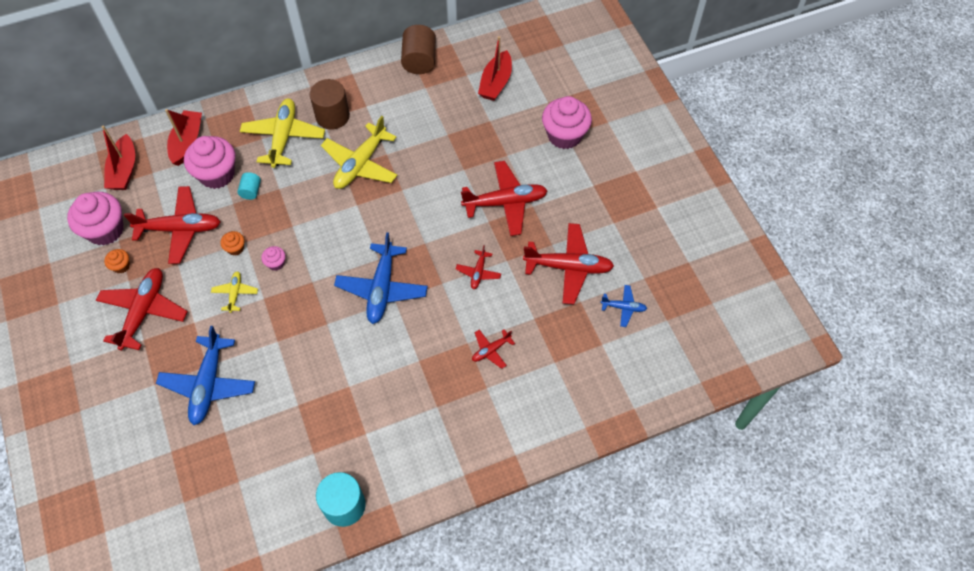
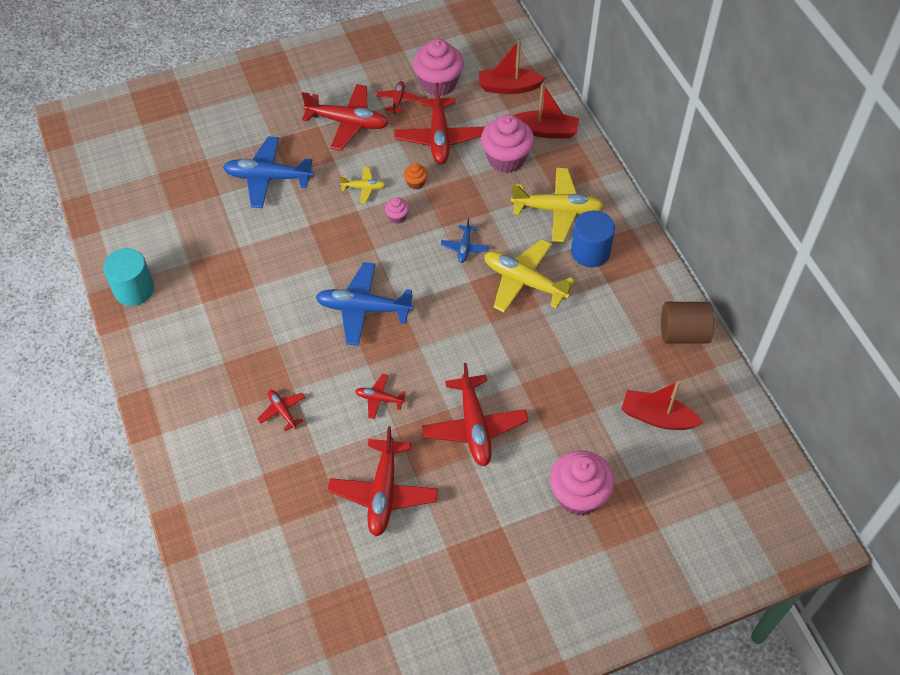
camera: 90 degrees right, 5 degrees down
(121, 266) = (398, 100): orange cupcake -> red plane
(251, 191) = (485, 188): turquoise cylinder -> none
(332, 116) = (590, 252): brown cylinder -> blue cylinder
(623, 307) = (326, 551): blue plane -> blue plane (464, 247)

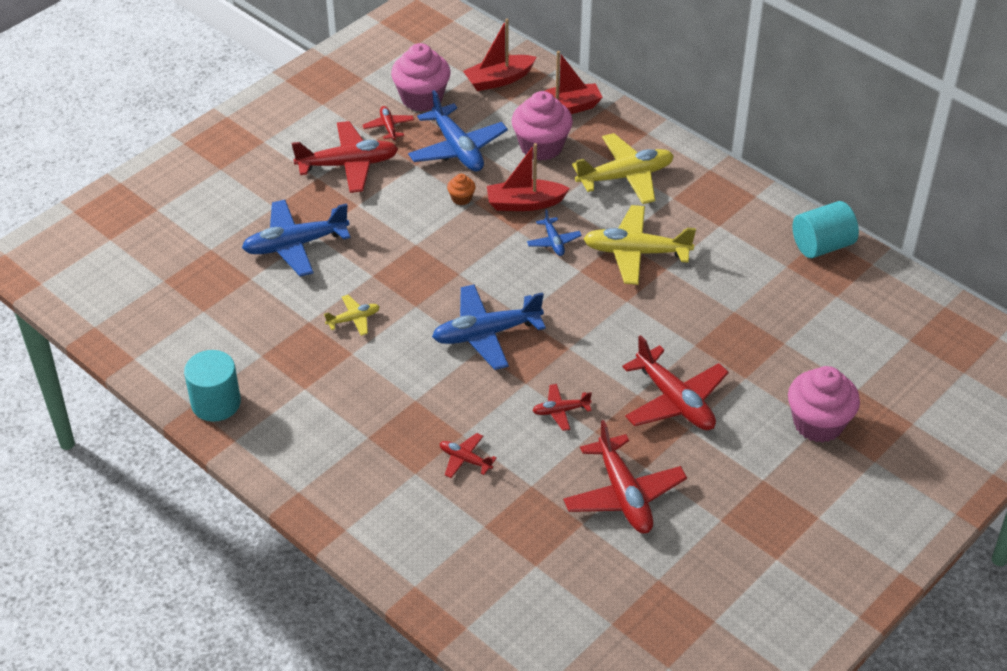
camera: 25 degrees left, 10 degrees down
(364, 188) = (408, 221): yellow plane -> yellow plane (353, 319)
(397, 217) = (463, 236): pink cupcake -> none
(439, 137) = (457, 148): red plane -> blue plane
(590, 252) = (683, 203): blue cylinder -> none
(657, 417) = (846, 327): red boat -> red boat (524, 203)
(683, 333) = (822, 245): brown cylinder -> turquoise cylinder

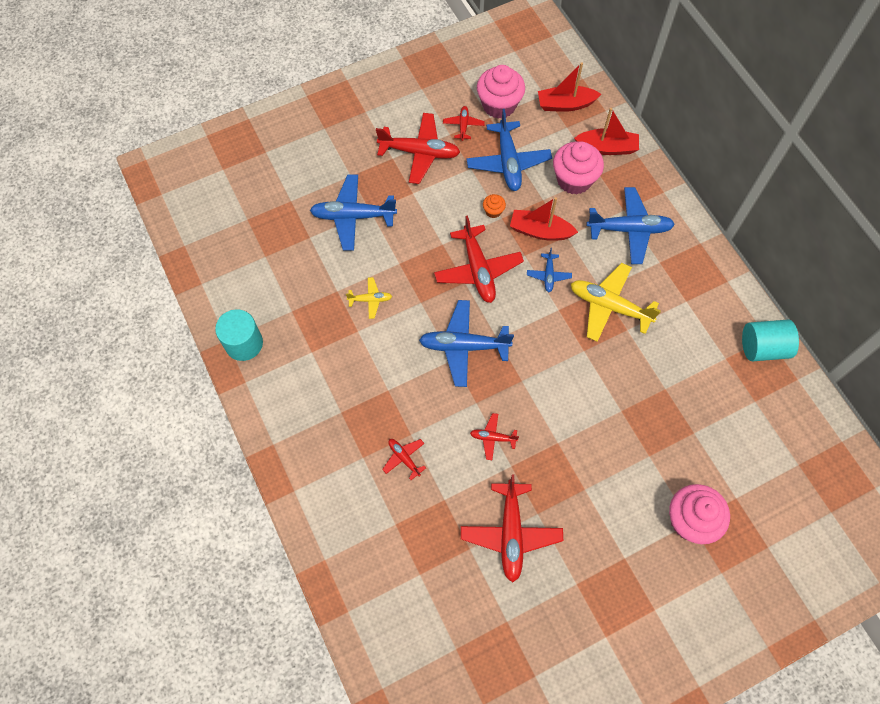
camera: 20 degrees right, 20 degrees up
(625, 177) = (629, 229): yellow plane -> blue plane
(674, 400) = (584, 459): red plane -> red plane (478, 270)

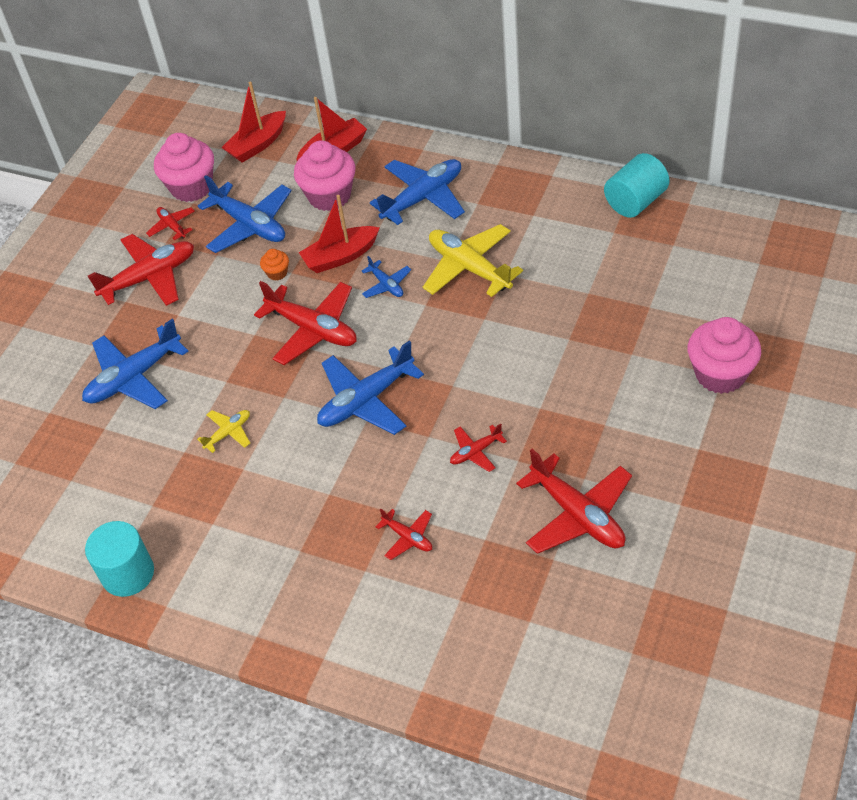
camera: 35 degrees left, 15 degrees down
(404, 458) = (408, 537): red plane -> red plane turned 150 degrees counterclockwise
(609, 306) = (469, 268): yellow plane -> yellow plane turned 60 degrees clockwise

